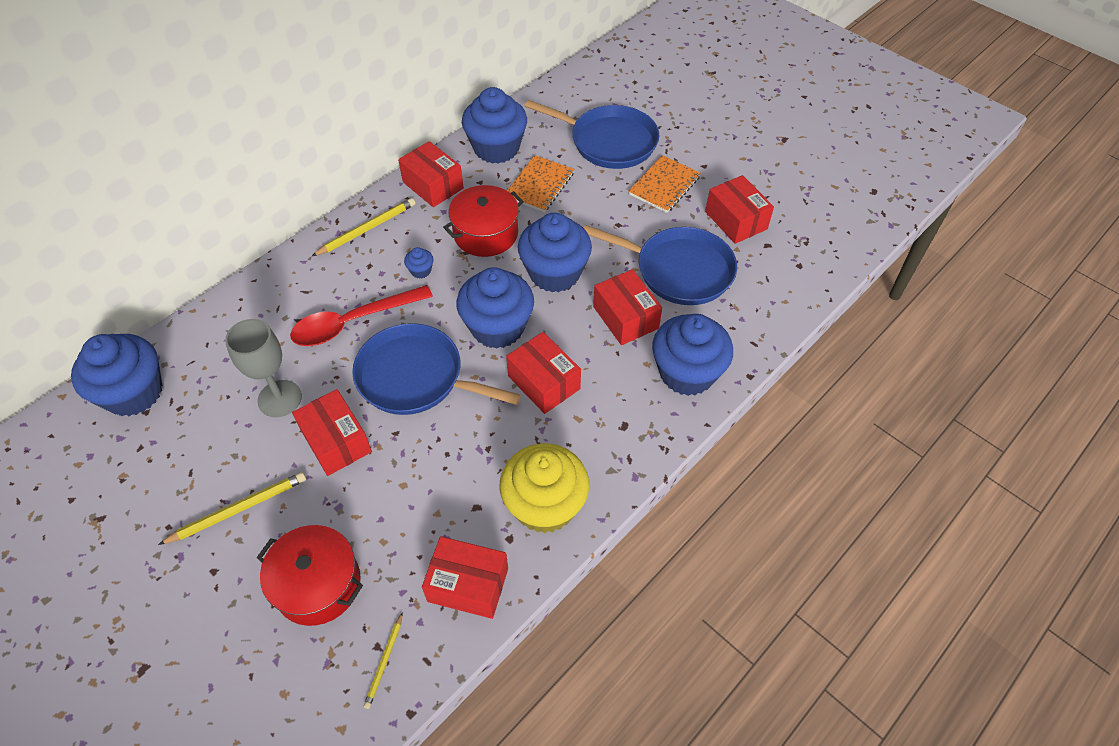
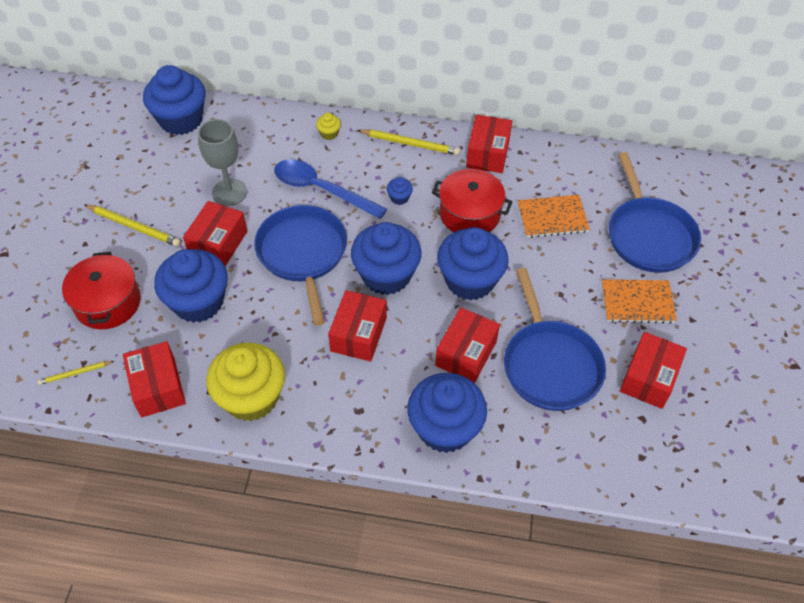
camera: 55 degrees right, 0 degrees up
(290, 280) = (329, 134): none -> yellow cupcake
(353, 322) = (321, 189): red spoon -> blue spoon
(496, 148) = (564, 167): blue cupcake -> blue cupcake (198, 302)

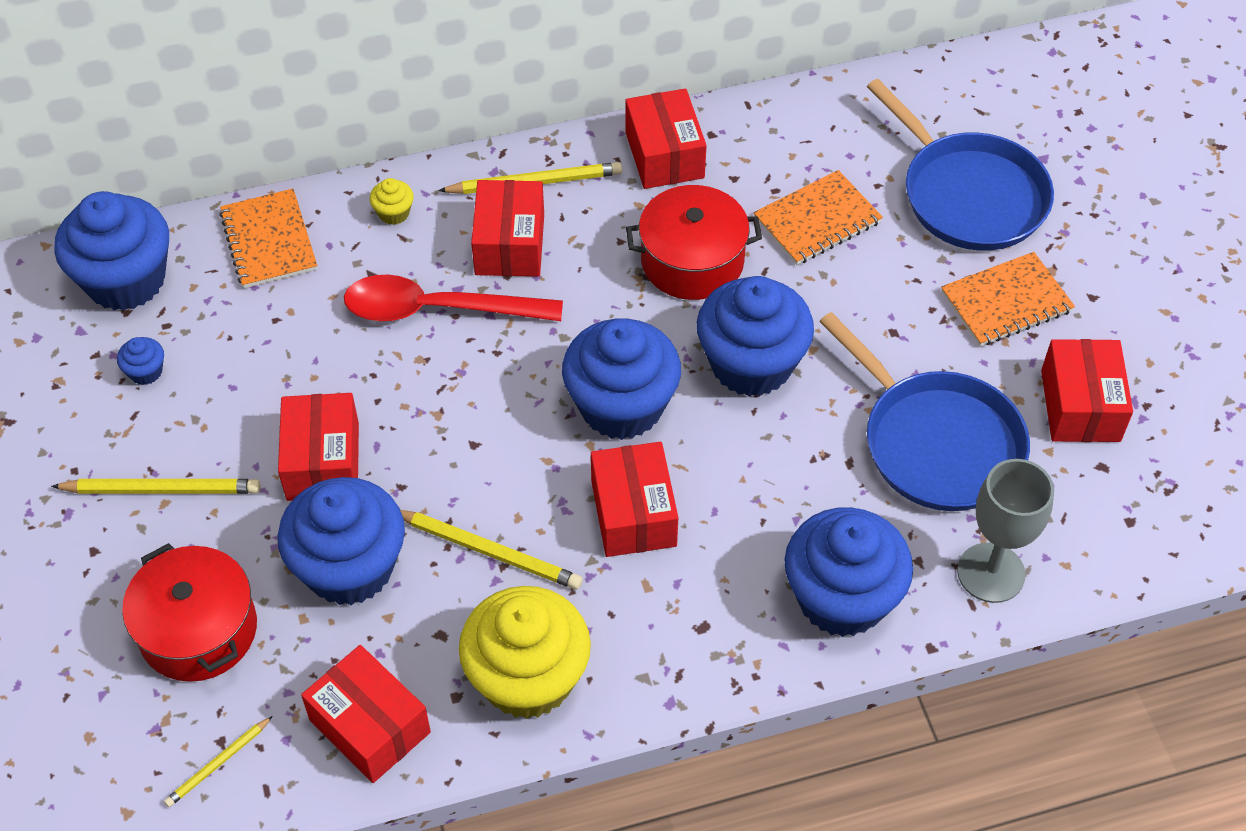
camera: 25 degrees left, 0 degrees up
(229, 192) = (288, 371): grey goblet -> grey goblet (991, 573)
(259, 125) = (269, 241): none -> orange notebook
(272, 323) = (489, 551): none -> yellow pencil
(303, 254) = (471, 424): blue pan -> none
(321, 189) = (437, 309): blue spoon -> red spoon
(399, 198) = (569, 276): blue cupcake -> blue cupcake (146, 371)
(466, 353) = (809, 476): red box -> red box (510, 244)

